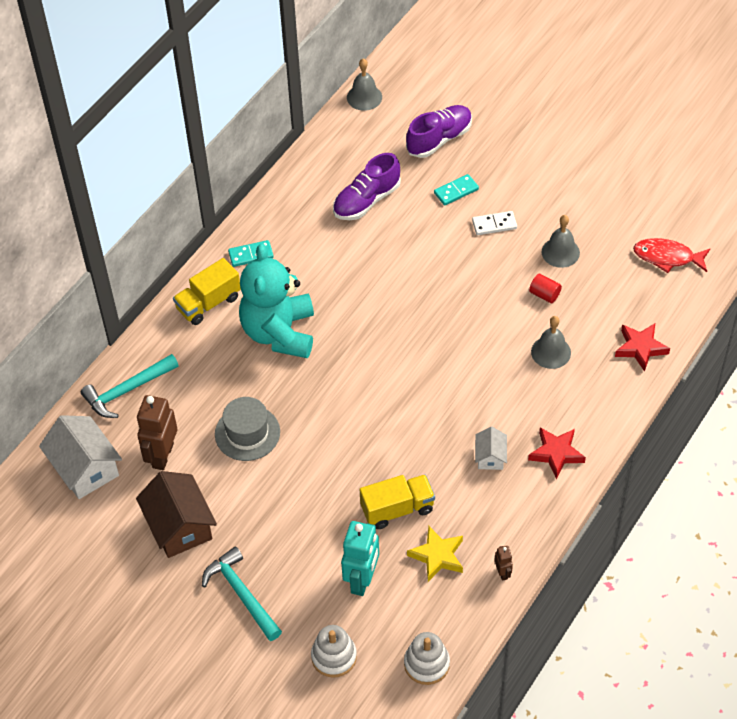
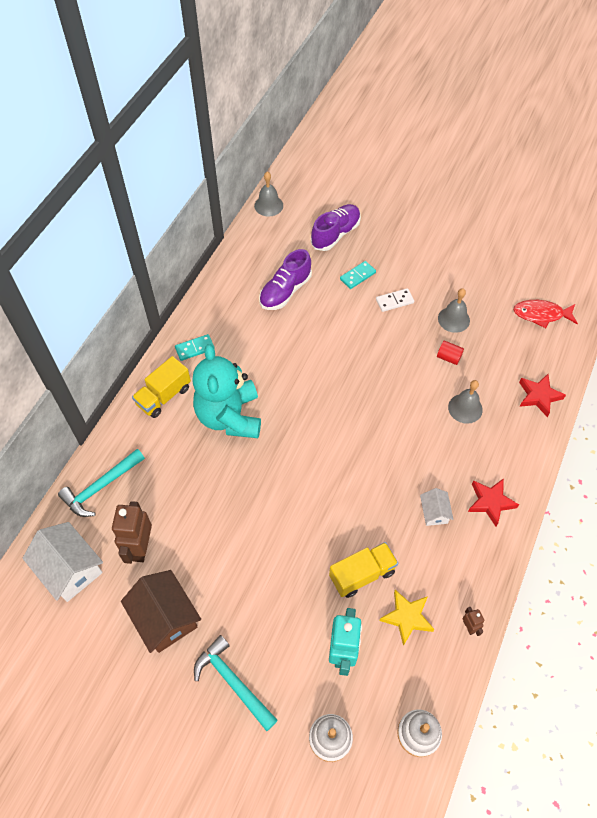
camera: 10 degrees left, 5 degrees up
(247, 433) = (215, 515): grey hat -> none

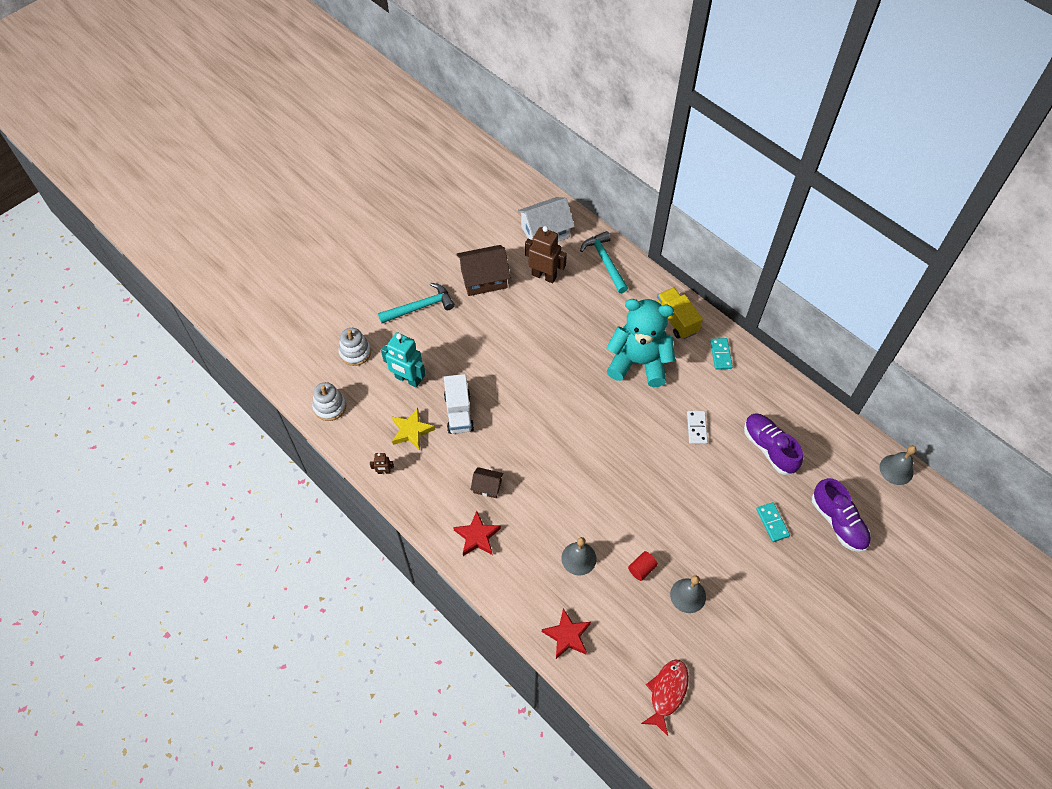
camera: 110 degrees right, 0 degrees up
(362, 574) = (459, 412): yellow truck -> white truck
(394, 301) = (728, 546): white domino -> white domino (697, 428)
(434, 512) = (487, 486): white house -> brown house

